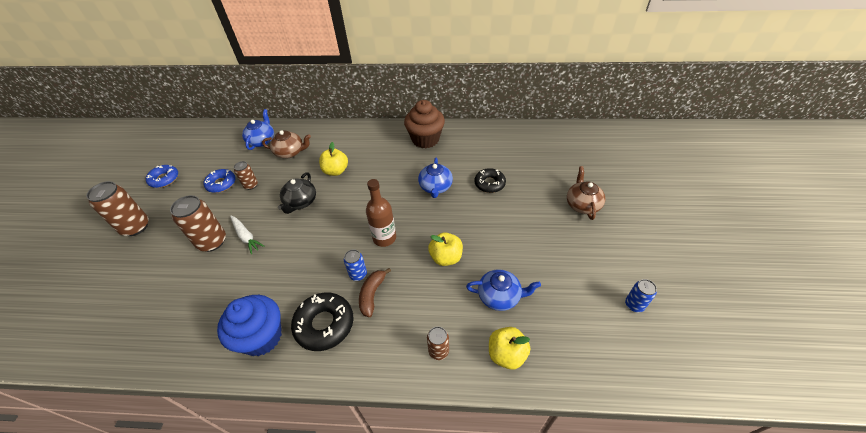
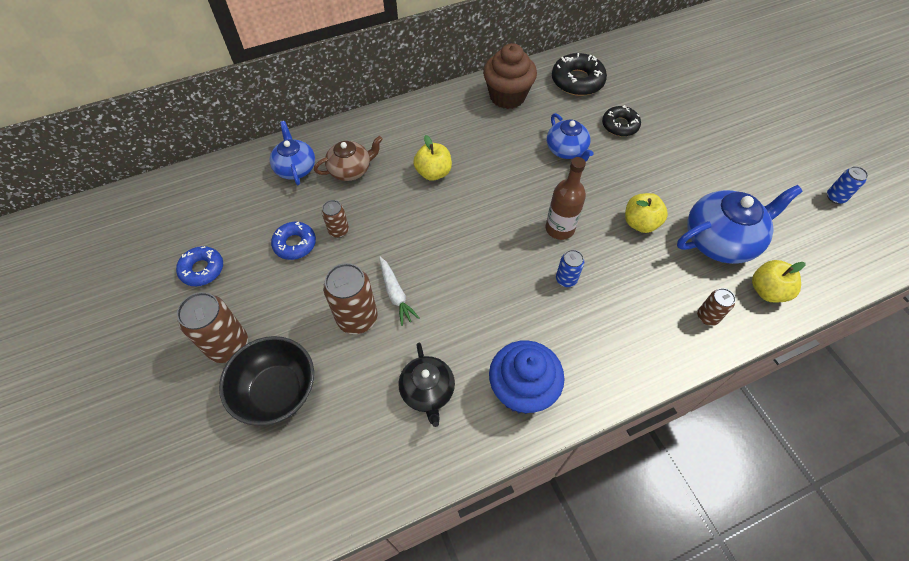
camera: 30 degrees left, 10 degrees up
(132, 265) = (277, 391): none -> black bowl
(246, 237) = (396, 294): white carrot -> white carrot turned 45 degrees clockwise
(300, 202) = (424, 226): black teapot -> black teapot (427, 391)
(324, 324) = (577, 345): black donut -> black donut (577, 81)
(372, 294) = (599, 293): brown banana -> none
(499, 296) = (720, 240): blue teapot -> blue teapot, size x1.63
(582, 204) = (725, 115): brown teapot -> none

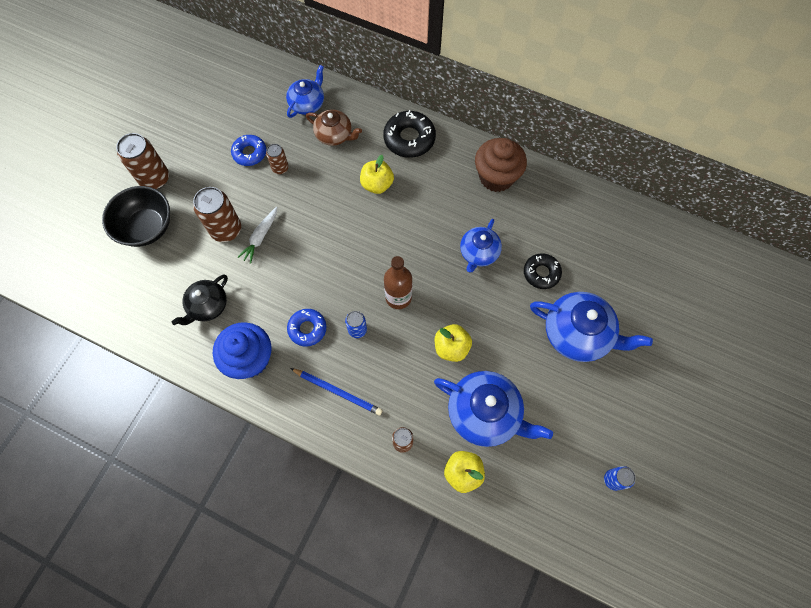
camera: 50 degrees right, 10 degrees up
(202, 269) = (191, 122): blue donut -> blue donut (307, 329)
(577, 81) = (562, 212): black donut -> black donut (409, 138)
(618, 335) = (338, 391): none -> blue pencil
(692, 138) = (577, 334): none -> blue teapot

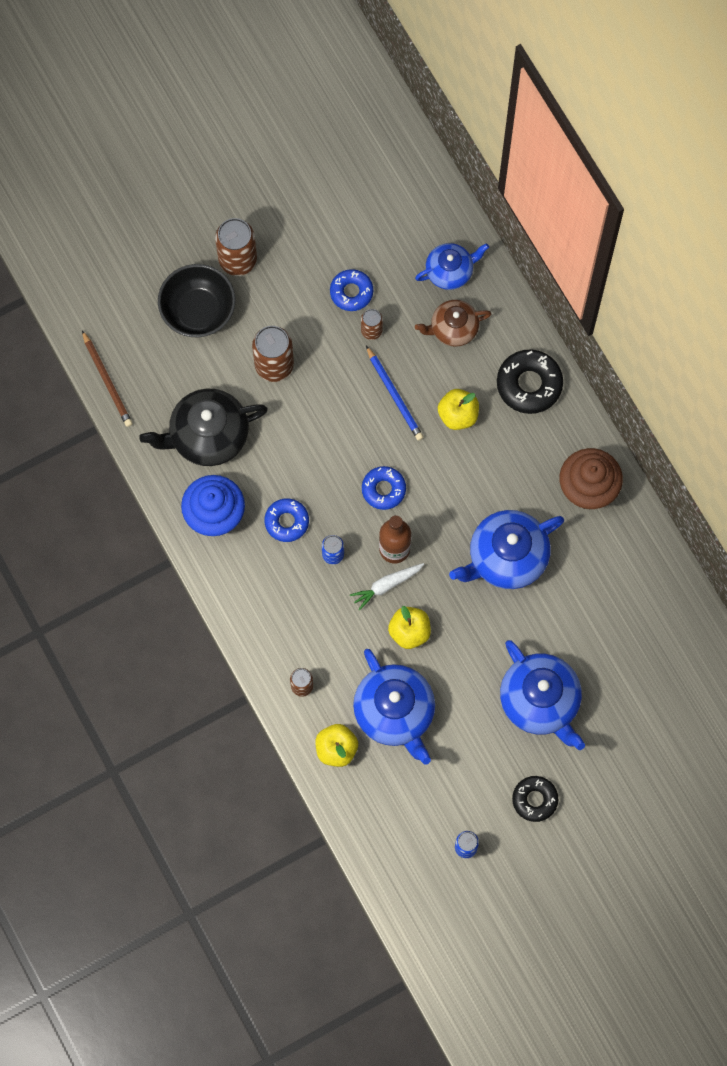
camera: 35 degrees right, 5 degrees up
(105, 315) = (107, 381): none -> brown pencil
(208, 306) = (208, 435): black teapot -> black teapot, size x1.63
(260, 237) = (302, 396): white carrot -> white carrot (386, 585)
(334, 135) = (453, 328): brown teapot -> brown teapot turned 105 degrees clockwise
(338, 391) = (275, 601): blue pencil -> blue pencil (394, 395)
(361, 263) = (383, 489): none -> blue donut
(478, 253) = (506, 557): blue teapot -> blue teapot, size x1.63
(541, 273) = (553, 619): black donut -> black donut (534, 799)

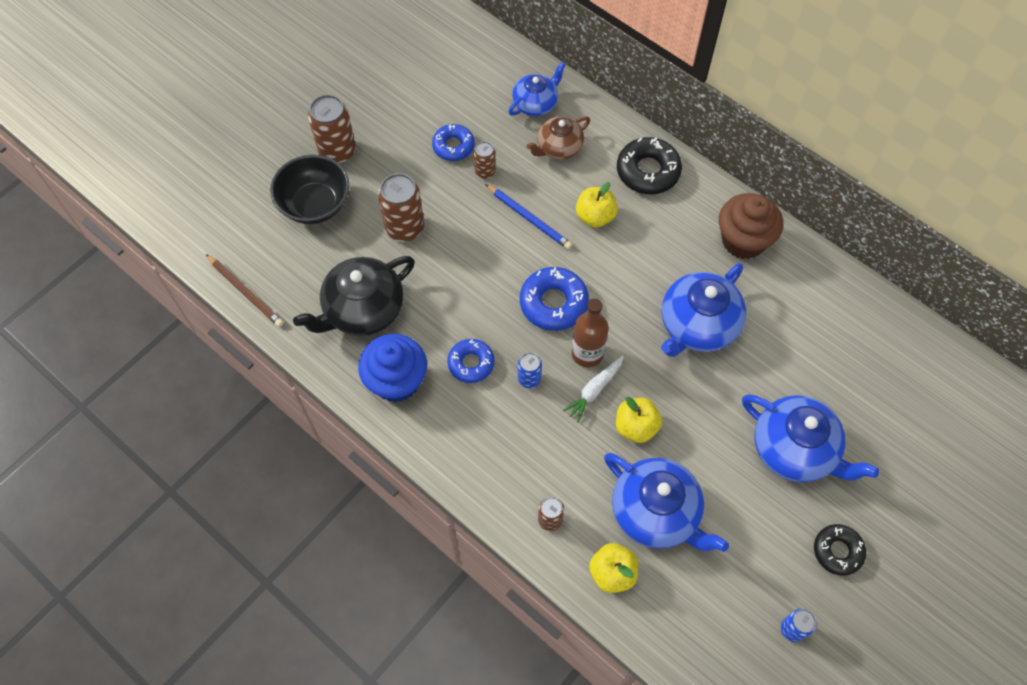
camera: 20 degrees left, 10 degrees down
(383, 489) = (553, 303): blue donut -> blue donut, size x1.51

